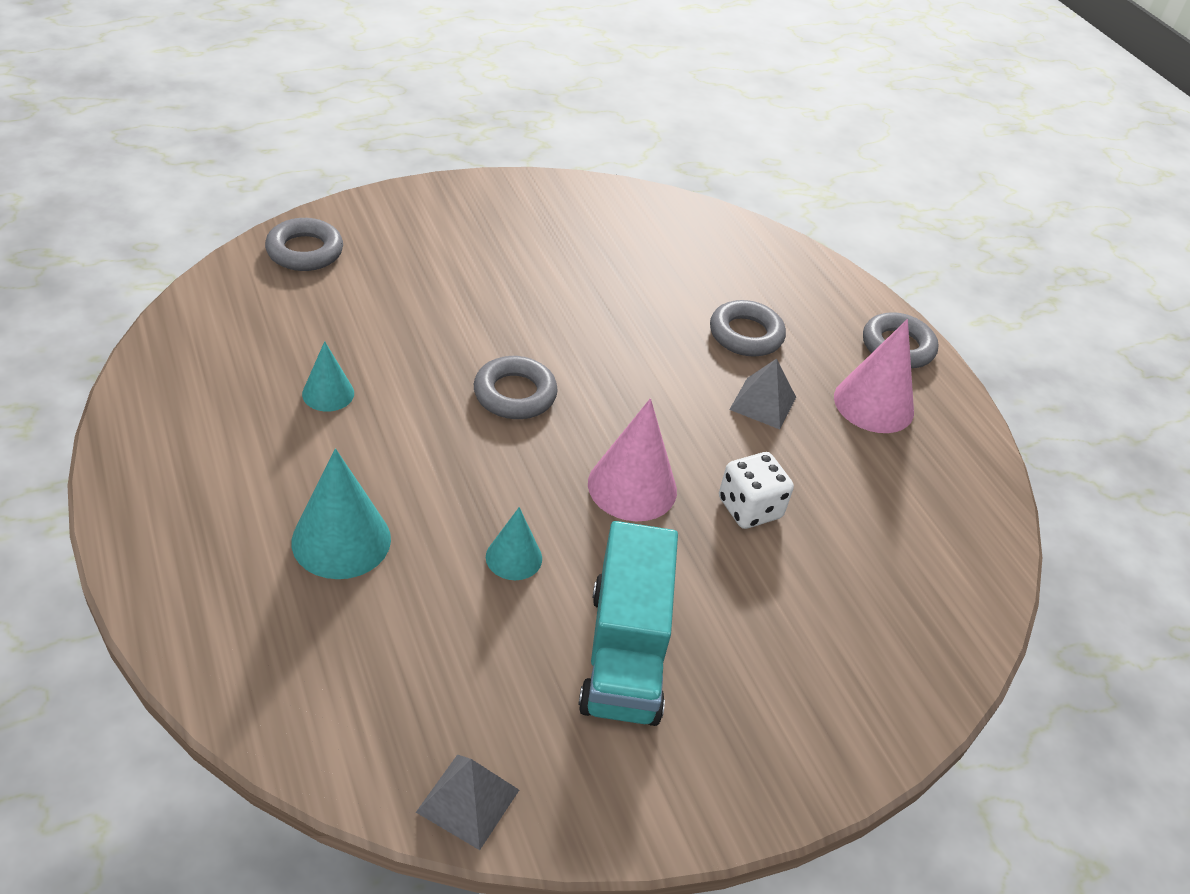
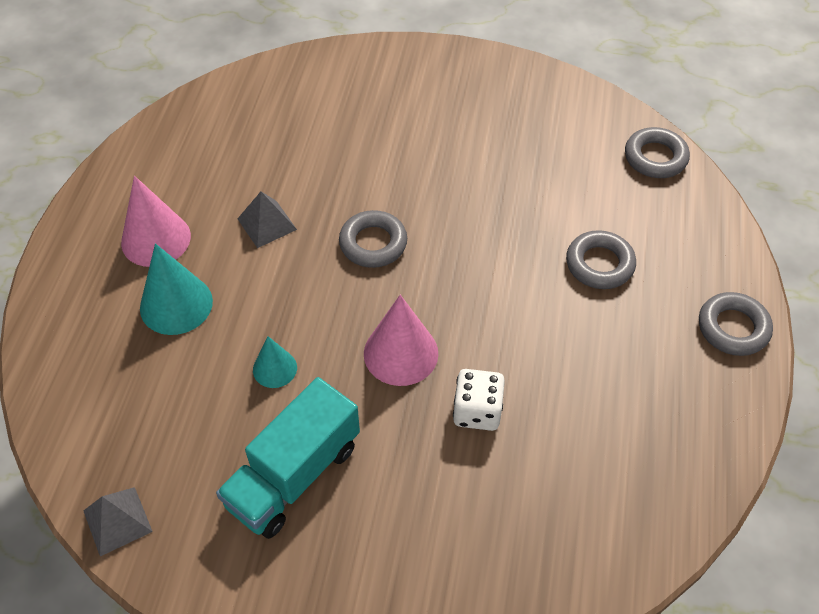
camera: 40 degrees right, 10 degrees up
(304, 251) = (312, 74): grey ring -> grey ring (655, 157)
(328, 393) = (247, 192): turquoise cone -> none
(763, 403) = (563, 329): grey pyramid -> grey pyramid (267, 224)
(873, 404) = (662, 370): pink cone -> pink cone (156, 239)

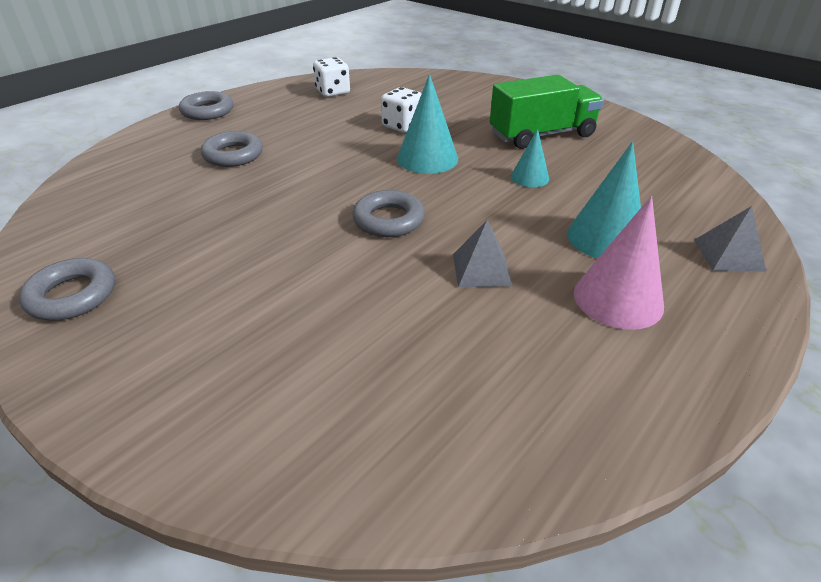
camera: 150 degrees left, 15 degrees down
(117, 521) = (672, 148): grey pyramid -> grey pyramid (728, 255)
(293, 475) = (542, 135): turquoise truck -> green truck
(401, 353) = (427, 158): pink cone -> turquoise cone
(644, 460) = (333, 92): none -> white dice
(655, 157) = (79, 194): grey ring -> grey ring (72, 295)

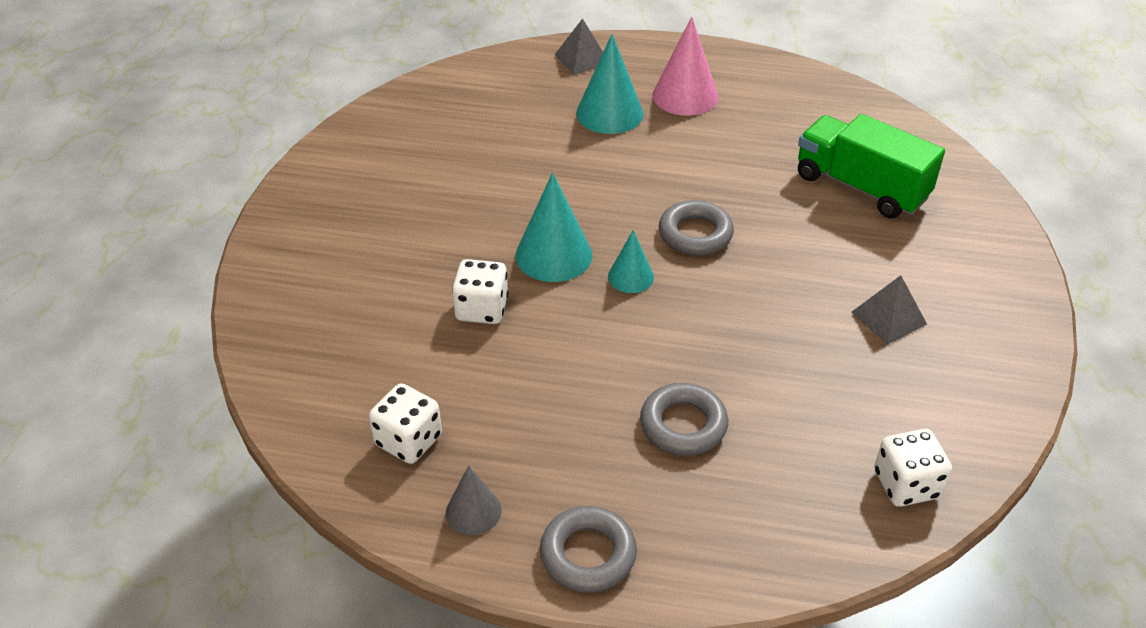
camera: 120 degrees left, 5 degrees up
(72, 295) = (980, 366): grey ring -> none
(73, 207) = (906, 484): none -> white dice
(271, 96) = (473, 511): none -> grey cone
(481, 269) = (713, 161): grey pyramid -> grey pyramid (889, 318)
(529, 177) = (538, 174): turquoise cone -> turquoise cone (630, 276)
(542, 135) = (426, 190): green truck -> green truck (861, 187)

